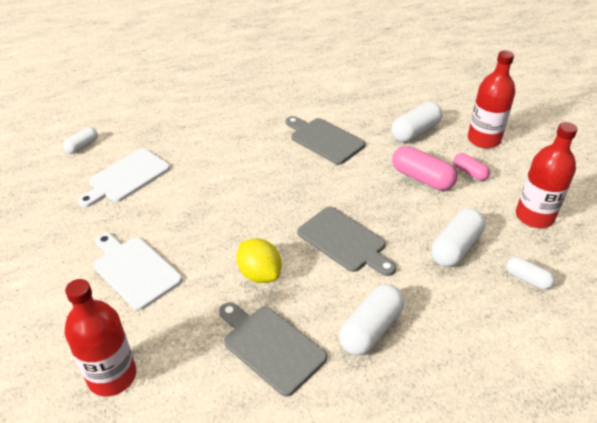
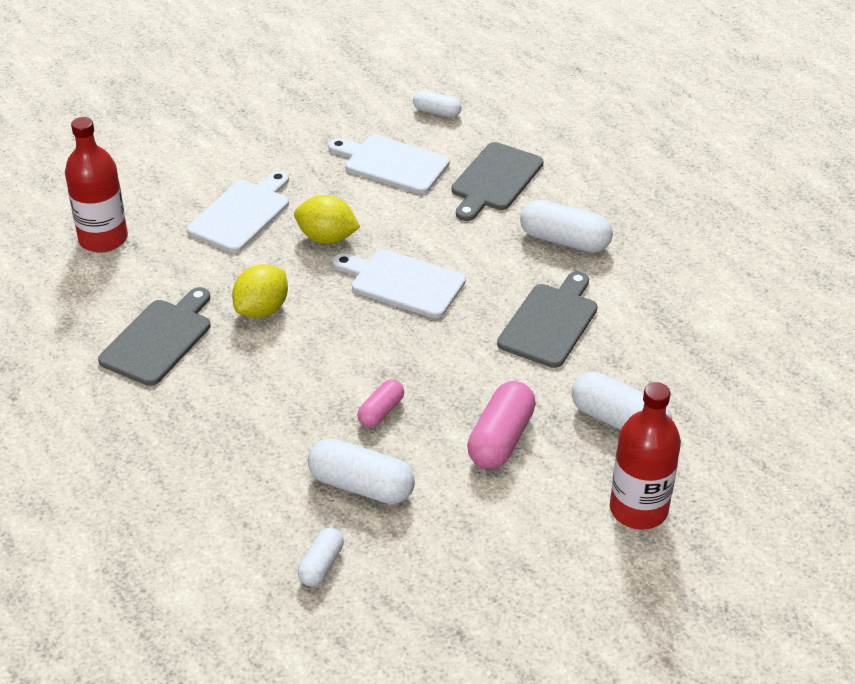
camera: 75 degrees right, 0 degrees up
(192, 224) = (327, 238): none -> yellow lemon
(261, 194) = (402, 283): none -> white cutting board
(344, 241) = (339, 374): grey cutting board -> grey cutting board (495, 180)
(370, 329) = (200, 416): white capsule -> white capsule (564, 240)
(469, 172) = (538, 494): pink capsule -> pink capsule (381, 412)
(534, 216) = (459, 575): red bottle -> none

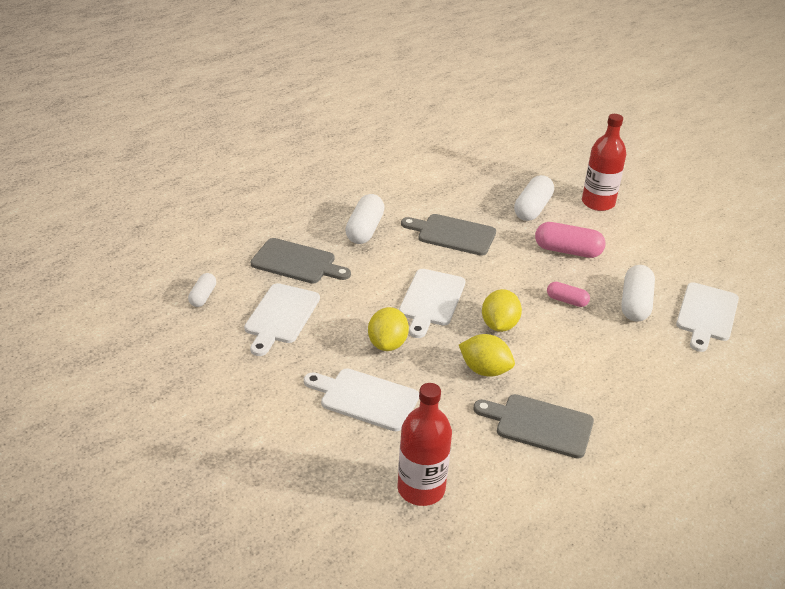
camera: 100 degrees left, 5 degrees down
(321, 565) = (706, 315): white capsule -> white cutting board
(342, 336) = (499, 325): none -> yellow lemon

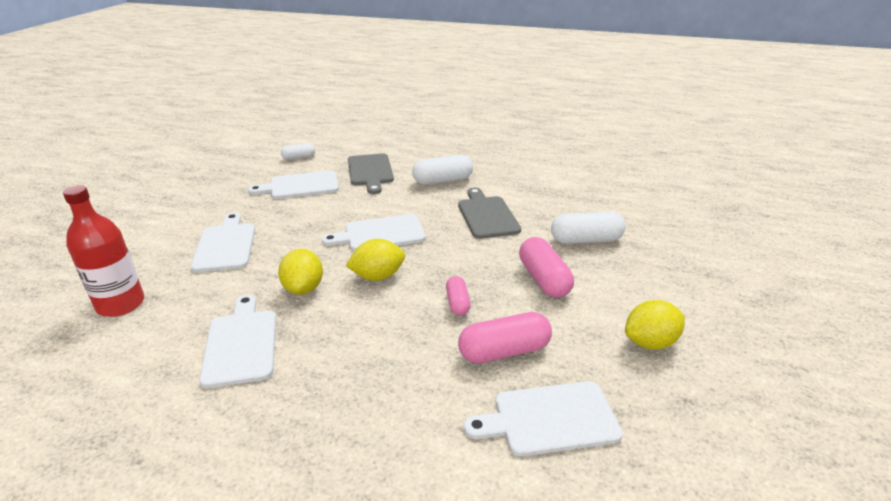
camera: 60 degrees right, 5 degrees down
(387, 344) = (302, 233): yellow lemon -> yellow lemon (650, 342)
(539, 425) = (241, 343): grey cutting board -> white cutting board
(598, 203) = (658, 273): red bottle -> none
(635, 304) = (504, 351): white capsule -> pink capsule

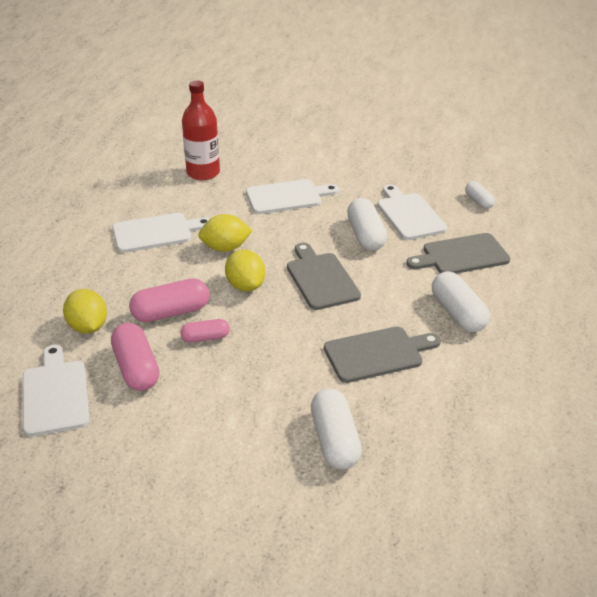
camera: 85 degrees right, 5 degrees up
(322, 208) = (365, 235): none -> white capsule
(380, 234) = (321, 279): white cutting board -> grey cutting board
(543, 279) = (247, 398): pink capsule -> pink capsule (171, 312)
(650, 342) = (140, 474): yellow lemon -> yellow lemon (88, 327)

